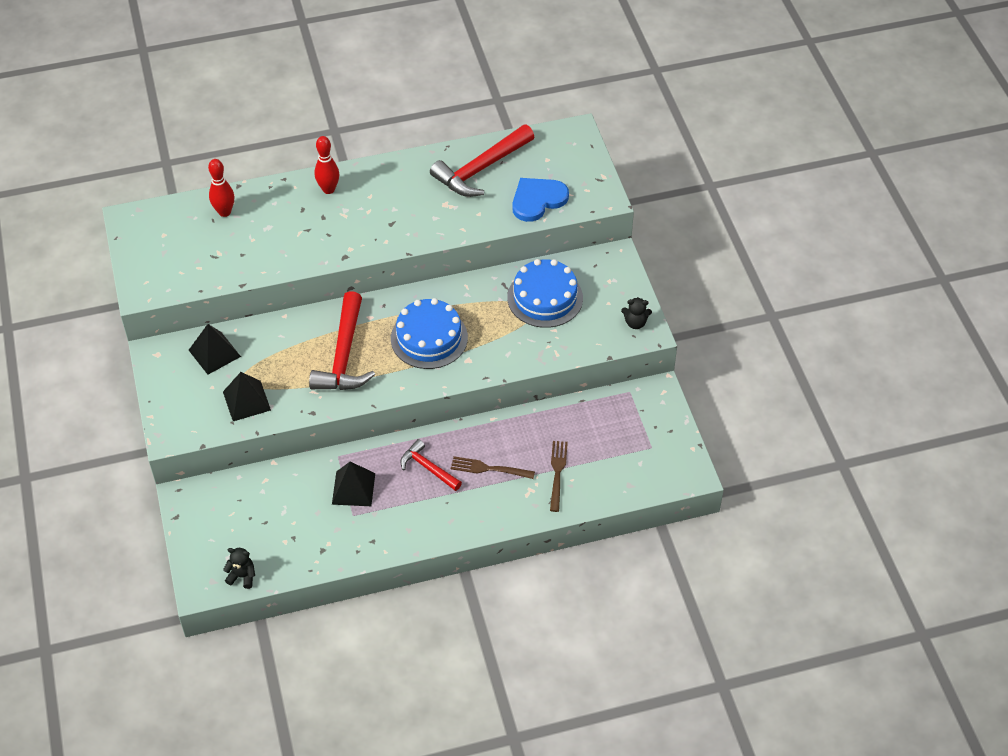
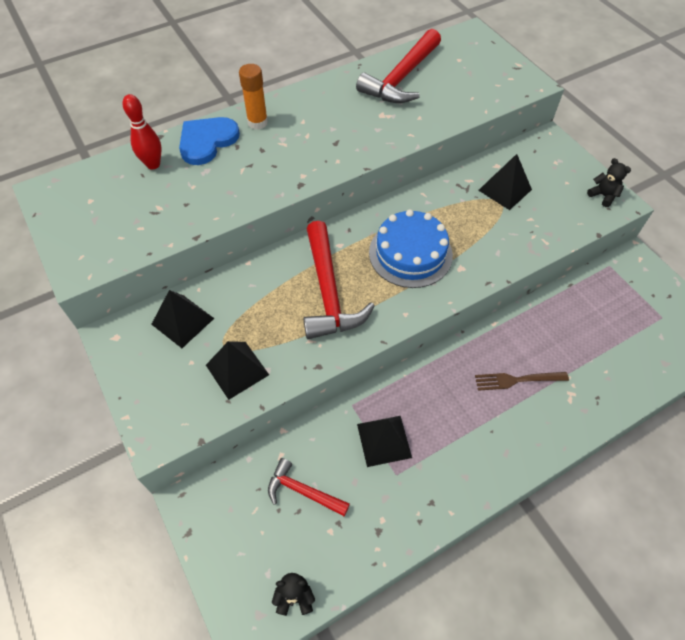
camera: 15 degrees left, 5 degrees up
(328, 189) = (257, 122): red bowling pin -> orange glue stick
(428, 468) = (454, 395): red hammer -> red hammer (303, 491)
(537, 200) = (470, 95): blue heart -> blue heart (207, 141)
(545, 298) = (505, 190): blue cake -> black pyramid
(557, 472) = (588, 367): brown fork -> none
(635, 323) = (603, 196): black teddy bear -> black teddy bear turned 120 degrees counterclockwise

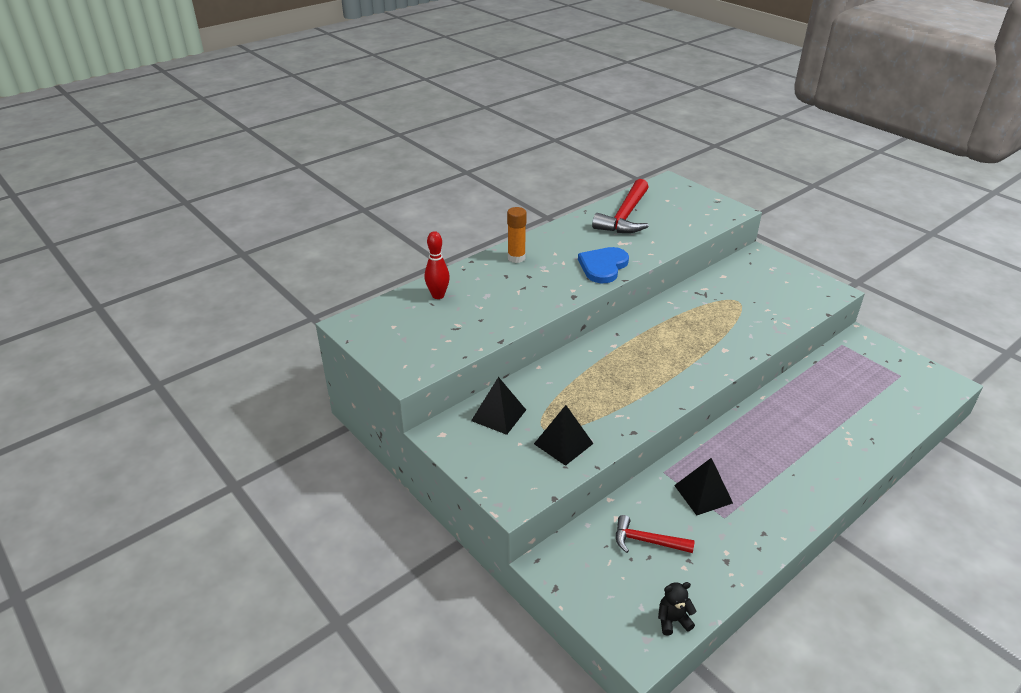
camera: 10 degrees left, 20 degrees down
(207, 141) = (478, 275): blue heart -> blue heart (603, 266)
(328, 291) = (618, 379): red hammer -> none
(410, 253) = (677, 344): blue cake -> none
(505, 190) = (737, 292): black pyramid -> none
(517, 380) = (799, 435): brown fork -> none
(603, 196) = (820, 287): black teddy bear -> none

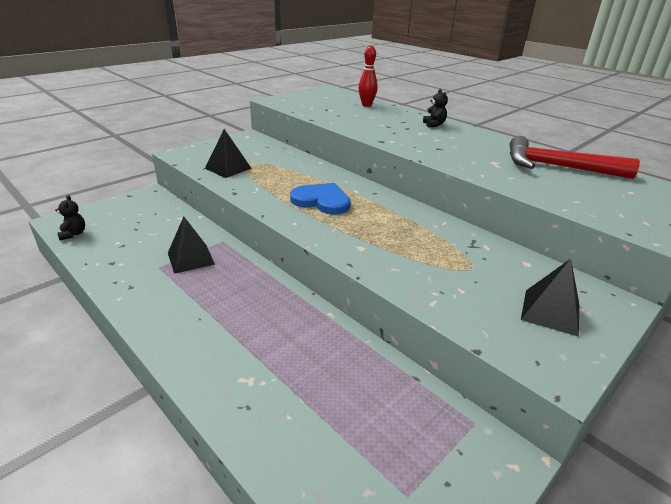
camera: 85 degrees right, 5 degrees down
(498, 415) = (263, 150): black pyramid -> black pyramid (550, 312)
(516, 258) = (434, 125): orange glue stick -> black teddy bear
(603, 266) = (439, 153): blue heart -> blue heart (322, 201)
(647, 541) = (151, 229): red hammer -> none

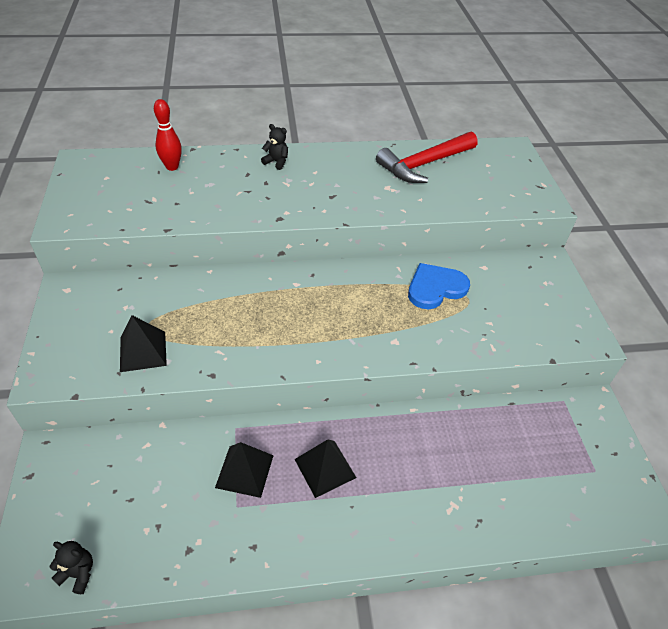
camera: 55 degrees left, 15 degrees up
(322, 201) = (294, 319): blue heart -> blue heart (435, 288)
(550, 312) = (539, 298): black pyramid -> black pyramid (325, 468)

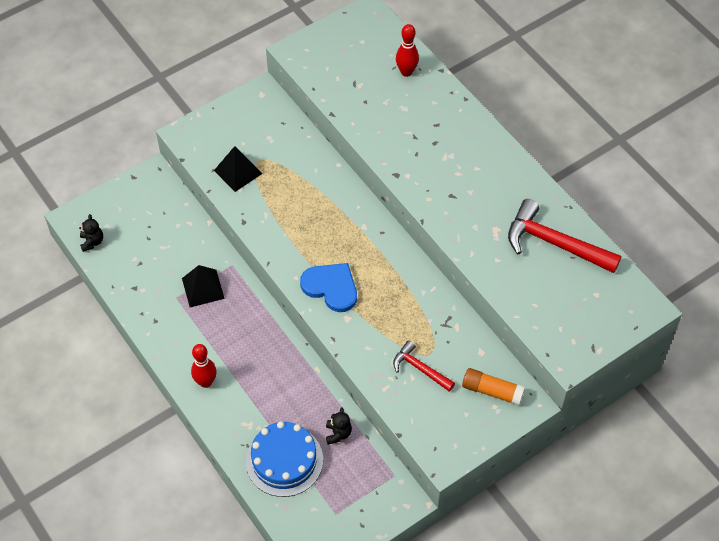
camera: 65 degrees right, 10 degrees up
(276, 162) = (469, 135): black teddy bear -> black teddy bear (338, 433)
(325, 468) = (232, 334): black pyramid -> none
(374, 527) = (206, 382): none -> red bowling pin
(435, 288) = (427, 324): blue heart -> blue heart (331, 287)
(483, 313) = (420, 368): none -> red hammer
(513, 490) = (284, 460): none -> blue cake
(529, 277) = (492, 391): none -> orange glue stick

